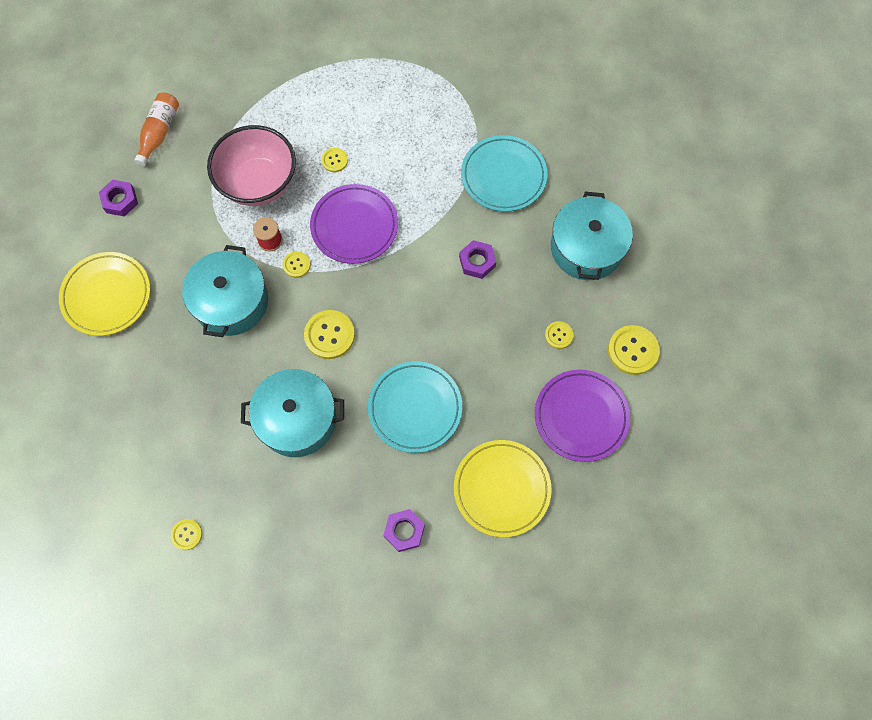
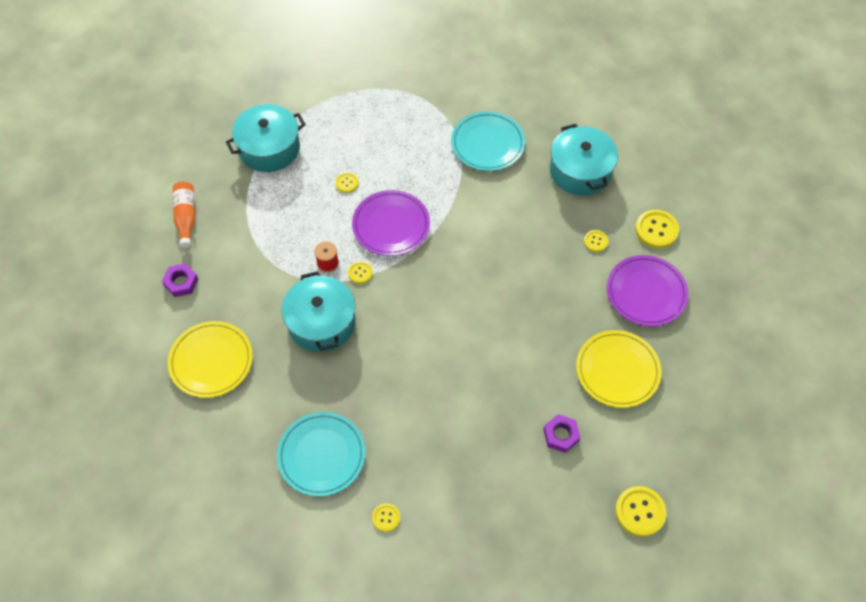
camera: 25 degrees left, 10 degrees down
(258, 183) = (293, 223): pink bowl -> none
(297, 419) = (427, 389): turquoise pot -> turquoise pot (269, 148)
(329, 335) = (417, 314): yellow button -> yellow button (640, 512)
(415, 408) = (516, 340): turquoise plate -> turquoise plate (321, 455)
(477, 262) = (503, 213): purple nut -> none

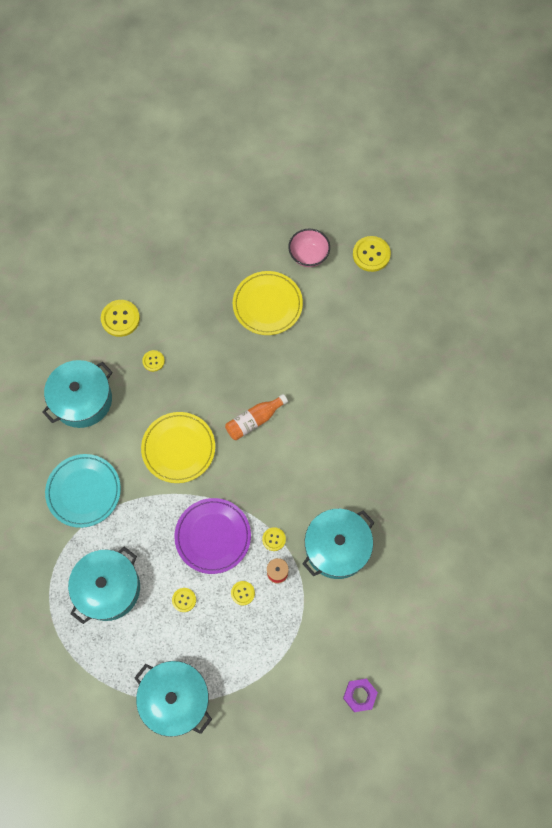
camera: 115 degrees left, 10 degrees up
(186, 217) = (290, 735): orange bottle -> orange bottle (254, 420)
(211, 361) = (418, 621): yellow plate -> yellow plate (178, 448)
(321, 455) = (448, 487): turquoise plate -> none
(386, 518) = (468, 418): yellow button -> yellow button (243, 593)
(390, 133) = (108, 588): none -> turquoise pot
(561, 435) = (341, 325): purple nut -> none
(646, 293) = (187, 307): purple plate -> none
(664, 440) = (308, 256): none -> pink bowl

